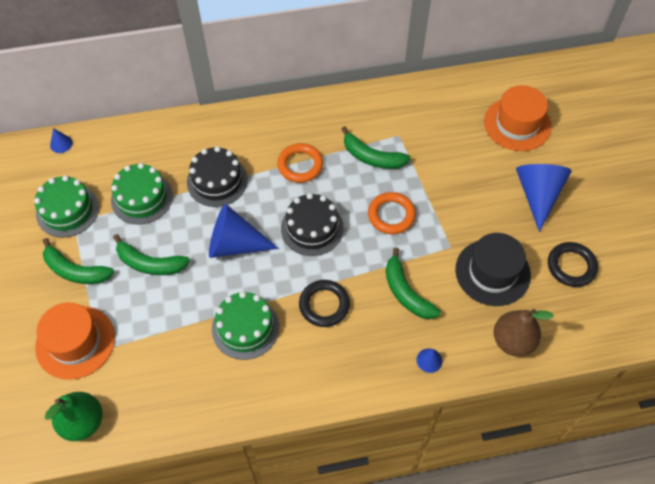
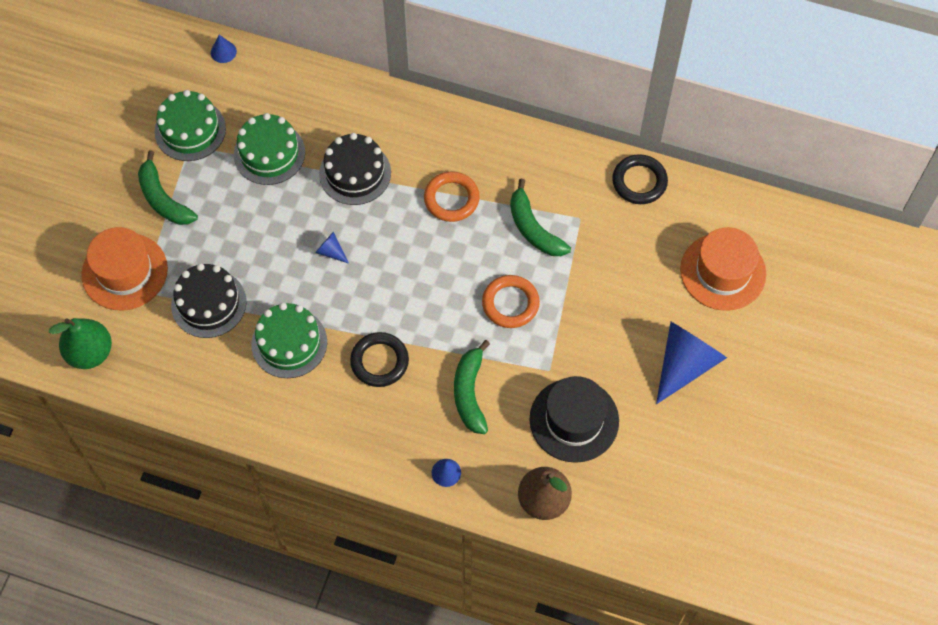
camera: 30 degrees right, 5 degrees up
(150, 264) = (237, 229): green banana -> none
(234, 244) = (331, 251): blue cone -> blue cone, size x0.44
(312, 228) = (419, 275): black cake -> black cake (208, 303)
(571, 266) = (663, 459): black ring -> black ring (639, 182)

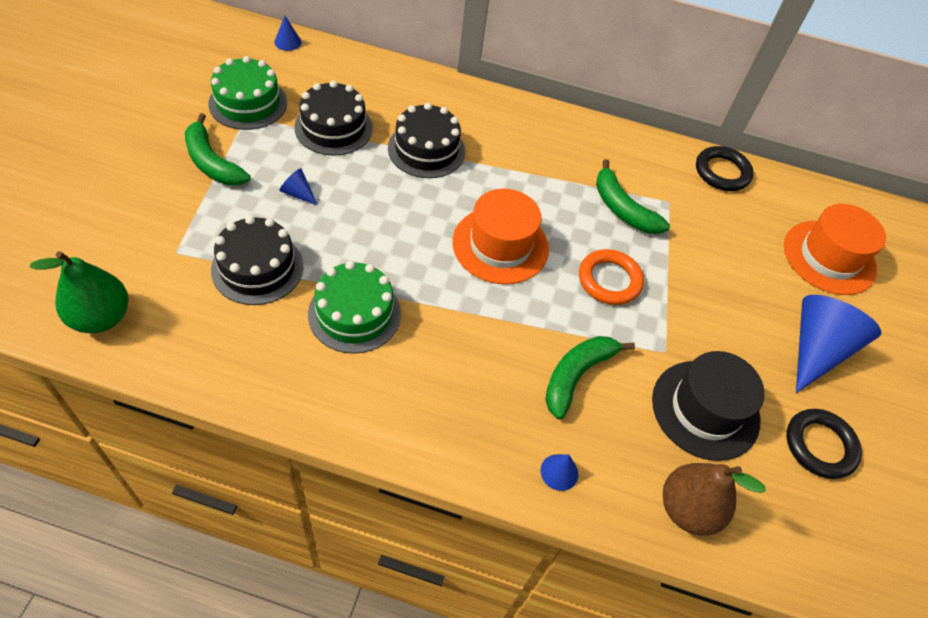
camera: 10 degrees left, 10 degrees down
(124, 272) = (158, 231): orange hat -> orange hat (500, 245)
(269, 153) = (333, 128): green cake -> black cake
(331, 251) = (402, 221): blue cone -> blue cone (298, 193)
(379, 361) = (465, 337): black ring -> black ring (820, 446)
(451, 199) = (531, 178): orange ring -> none
(469, 393) = (576, 375): green banana -> green banana turned 45 degrees clockwise

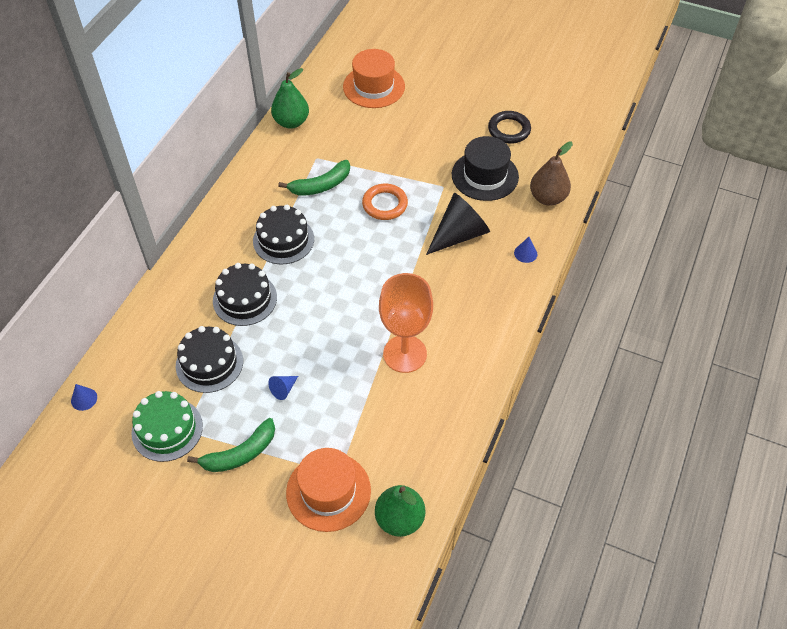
camera: 75 degrees left, 0 degrees up
(257, 268) = (359, 416): black cake -> black cake (283, 240)
(354, 313) = (405, 354): green cake -> orange goblet
(500, 245) = (349, 261): orange hat -> orange hat (328, 491)
(576, 375) = (459, 234): green banana -> black cone
(722, 172) = (291, 122): black ring -> green pear
(816, 349) = (444, 113): blue cone -> none

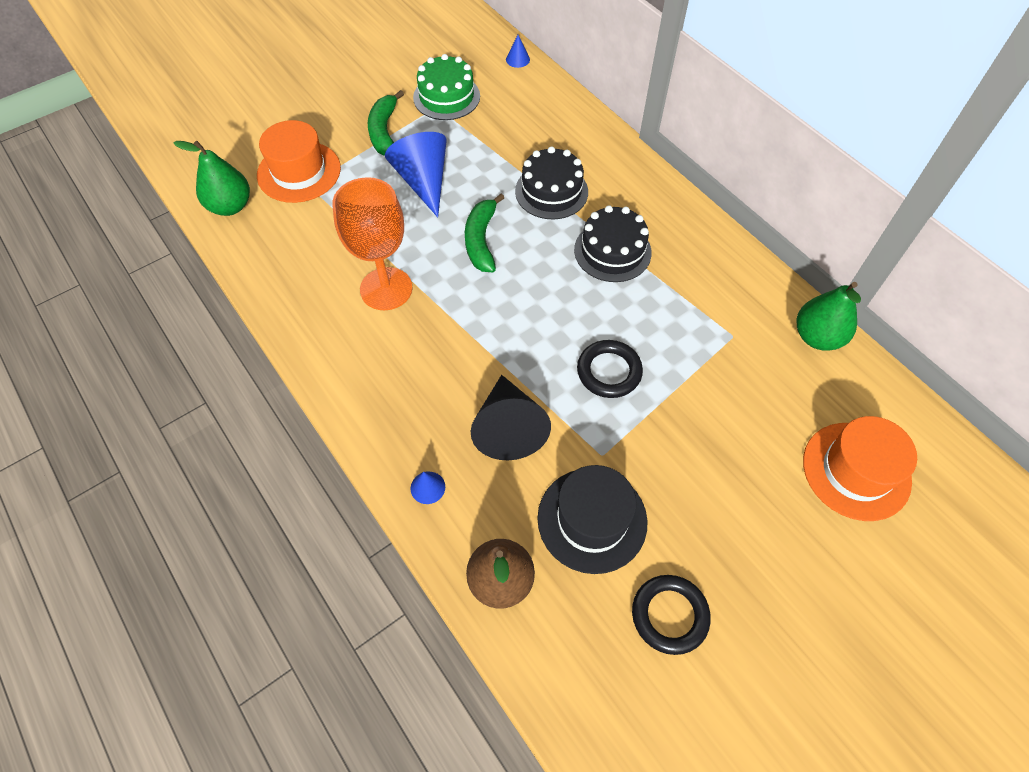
camera: 120 degrees right, 5 degrees up
(209, 363) = (493, 142): black cake -> none
(283, 389) = (423, 181): blue cone -> blue cone, size x2.29
(321, 185) = (680, 320): green banana -> green banana (481, 240)
(385, 204) = (609, 371): orange ring -> black ring

